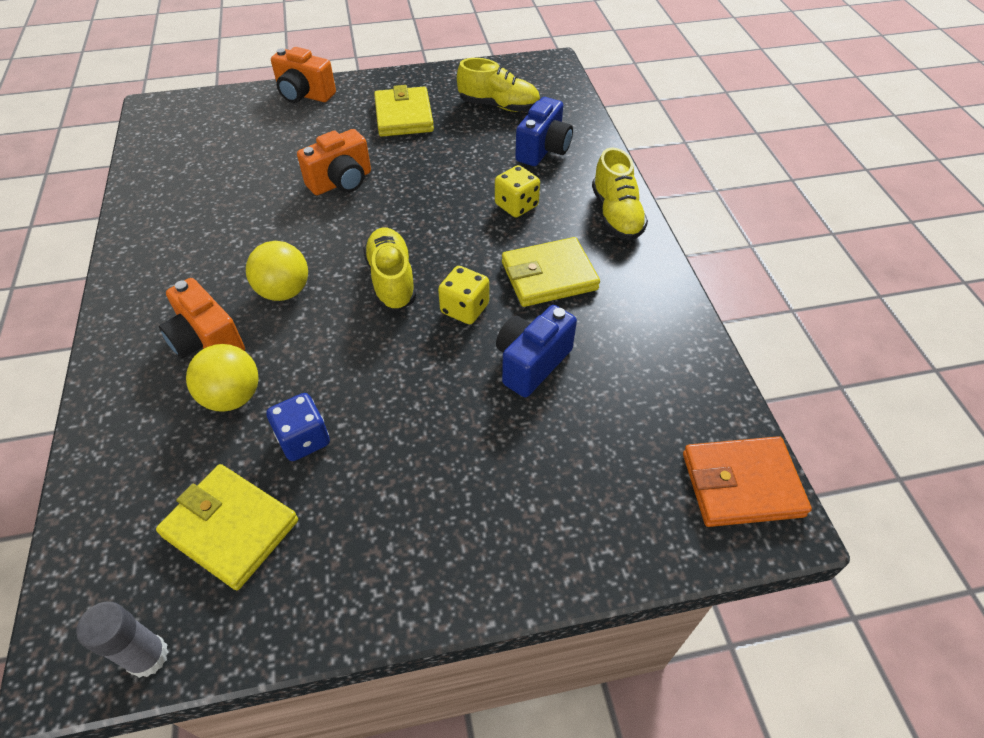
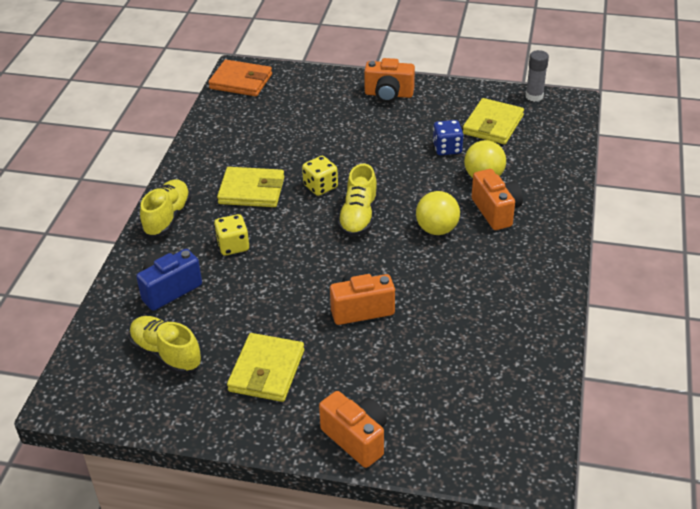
camera: 155 degrees left, 10 degrees down
(231, 528) = (493, 125): yellow wallet -> yellow wallet turned 60 degrees clockwise
(454, 548) = (388, 94): none -> orange camera
(531, 363) = (300, 149): blue camera -> none

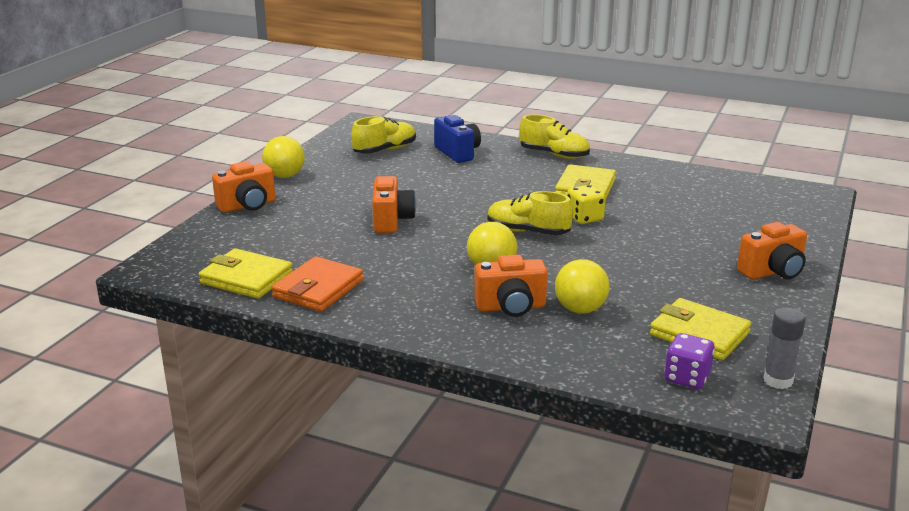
camera: 100 degrees right, 15 degrees down
(233, 246) = (504, 176): yellow dice -> none
(241, 81) = (793, 193): orange wallet -> orange wallet (318, 289)
(262, 429) = (285, 176): none -> yellow ball
(266, 371) = (343, 180): yellow wallet -> yellow wallet (246, 278)
(388, 94) = (772, 272): orange camera -> orange camera turned 135 degrees counterclockwise
(447, 148) = (646, 294): blue dice -> none
(550, 129) = (687, 378): none -> purple dice

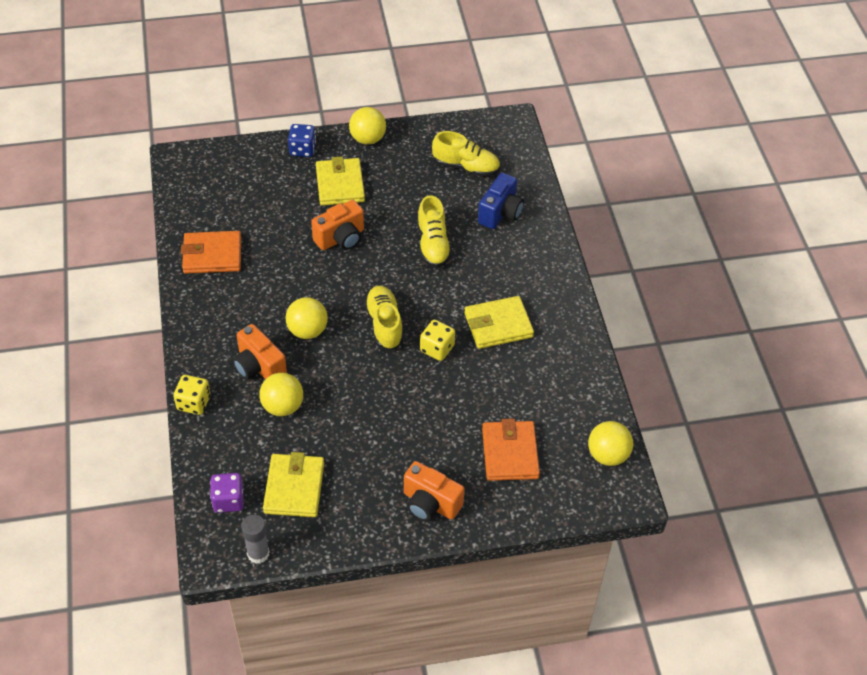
camera: 55 degrees right, 25 degrees up
(246, 278) = (200, 212): yellow wallet -> yellow wallet (340, 184)
(247, 206) = (302, 149): orange camera -> blue dice
(522, 359) = (194, 403): none -> yellow dice
(554, 155) = (552, 275): yellow shoe -> yellow shoe (433, 244)
(739, 223) = (510, 453): none -> orange wallet
(772, 189) = (607, 455): none -> yellow ball

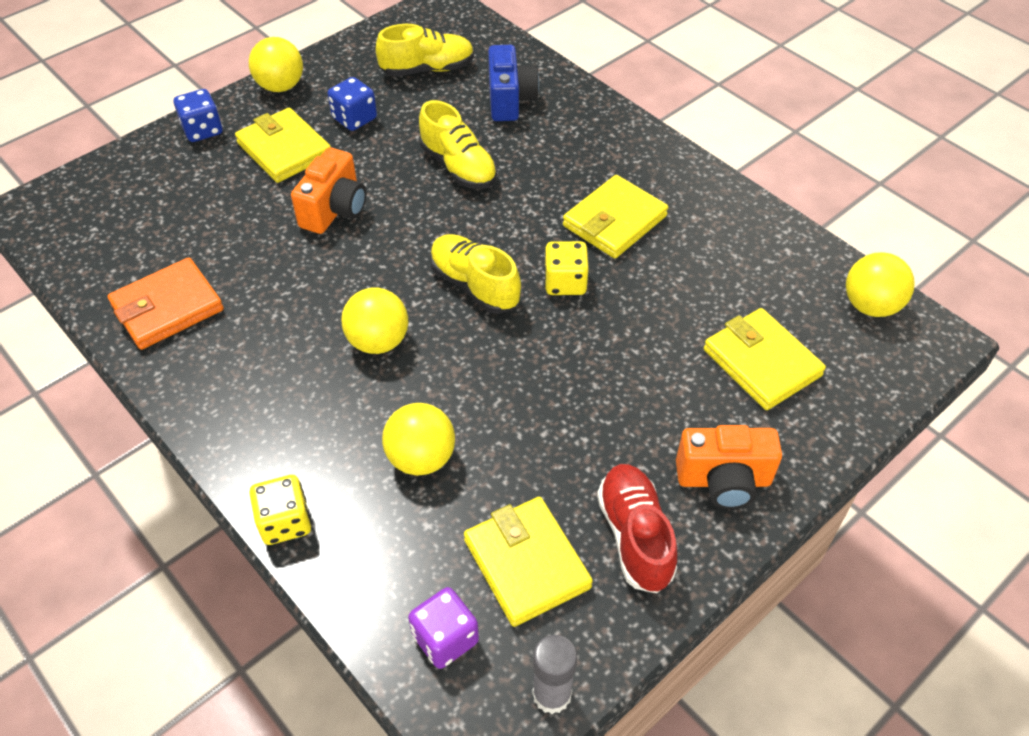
camera: 30 degrees left, 0 degrees up
(259, 367) = (346, 422): orange camera -> none
(359, 505) = (635, 536): none -> red shoe
(395, 182) = (354, 118): none -> blue dice
(510, 453) = (761, 362): orange wallet -> yellow wallet

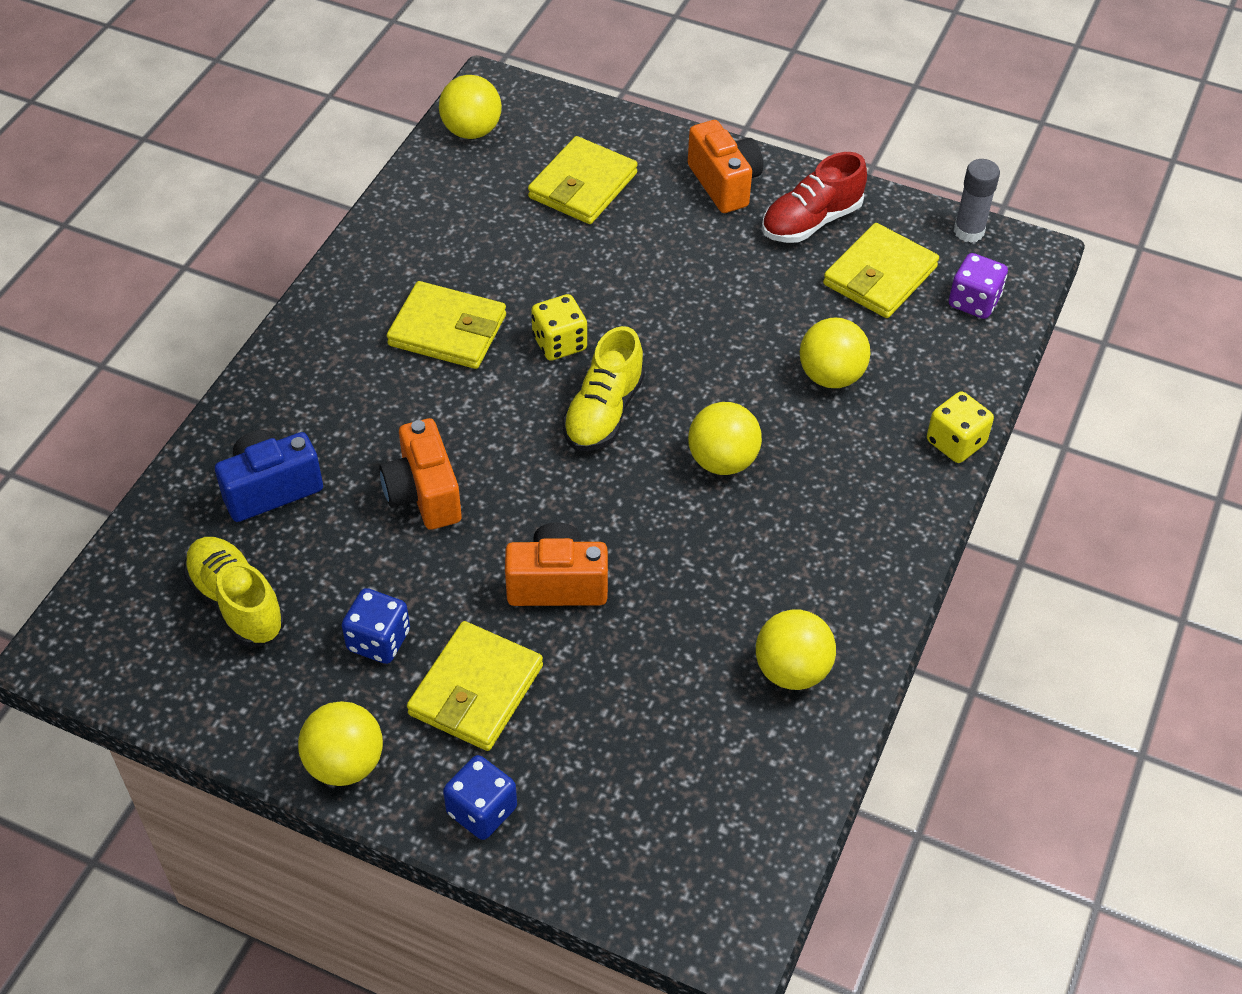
camera: 115 degrees left, 0 degrees up
(167, 307) = (792, 670): orange wallet -> yellow ball
(458, 167) = (423, 494): yellow shoe -> orange camera

